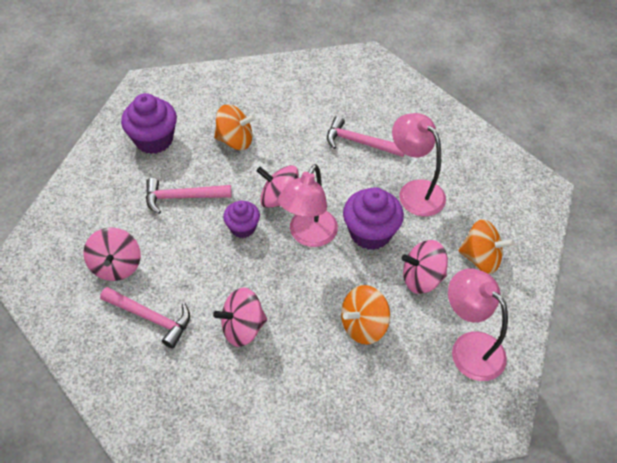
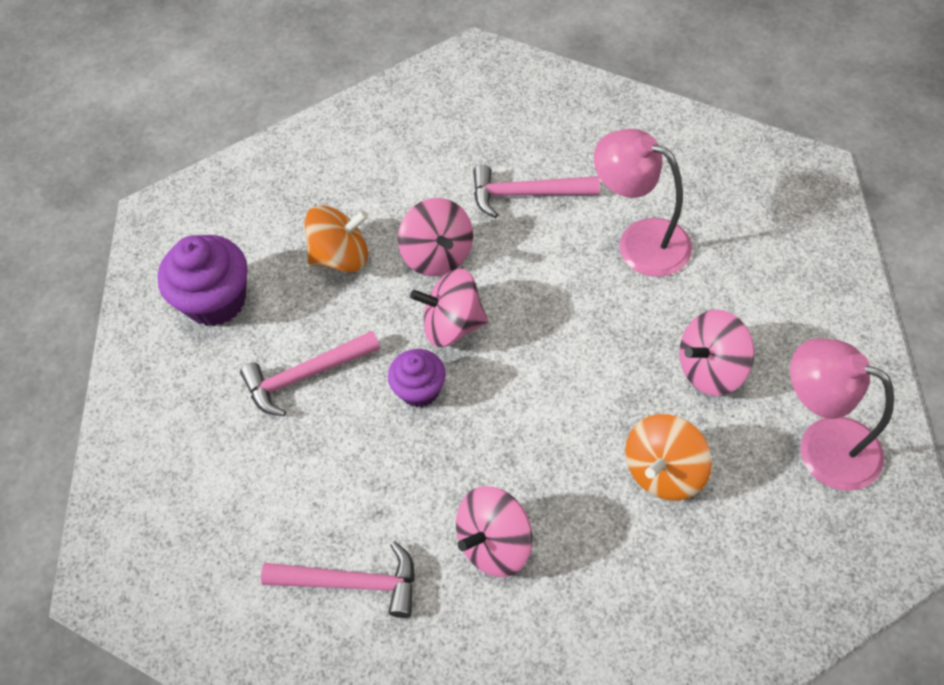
camera: 15 degrees left, 5 degrees up
(117, 266) = (259, 522): pink spinning top -> pink spinning top (438, 255)
(309, 236) = (522, 365): pink lamp -> none
(370, 233) = (608, 328): purple cupcake -> none
(481, 258) = (777, 308): orange spinning top -> none

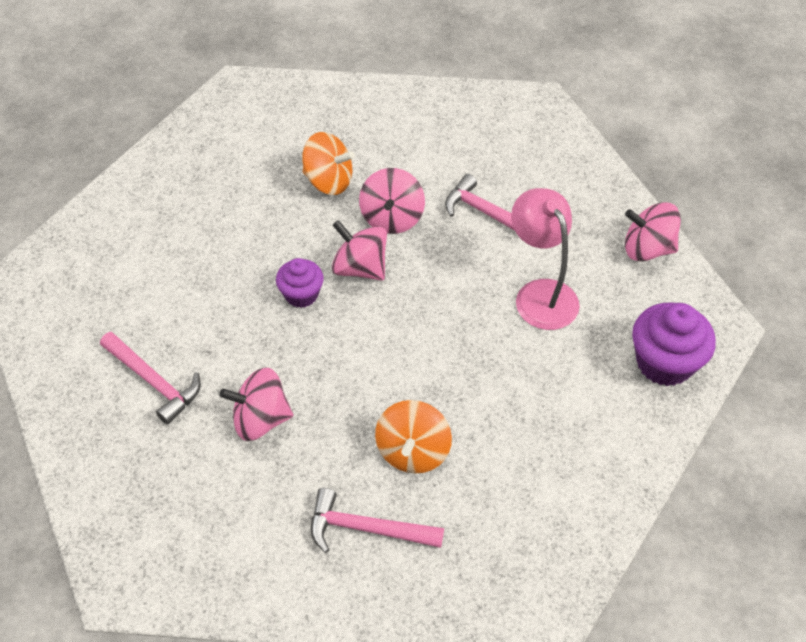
camera: 30 degrees right, 5 degrees down
(216, 300) = (227, 161): purple cupcake -> purple cupcake (664, 362)
(305, 376) = (239, 240): pink hammer -> pink hammer (366, 529)
(664, 471) = (413, 451): orange spinning top -> orange spinning top turned 60 degrees counterclockwise
(711, 369) = (510, 408): pink spinning top -> pink spinning top (647, 249)
(823, 445) = (541, 511): pink lamp -> none

